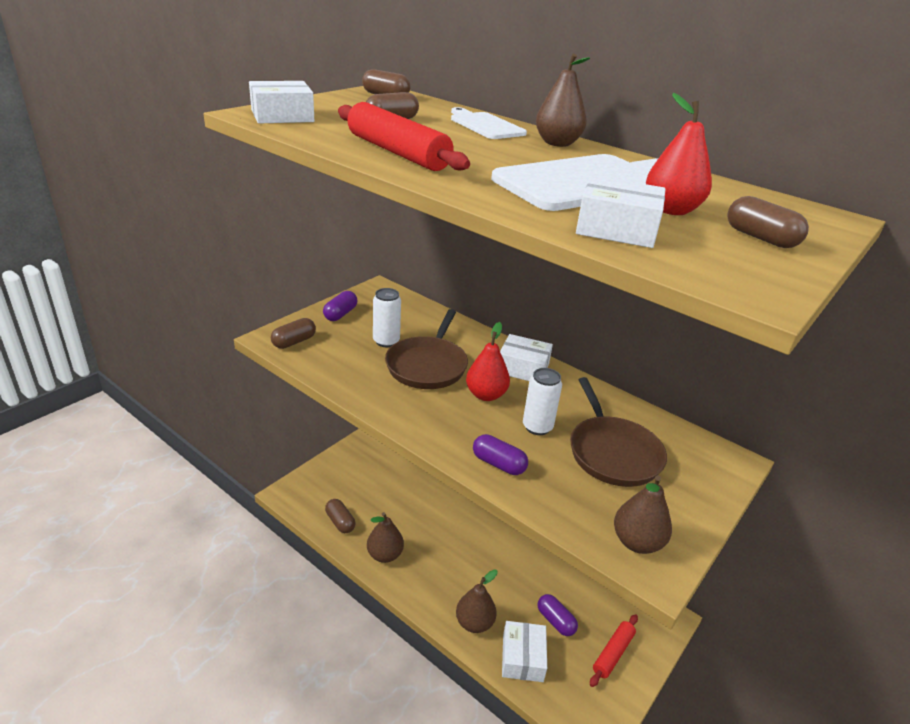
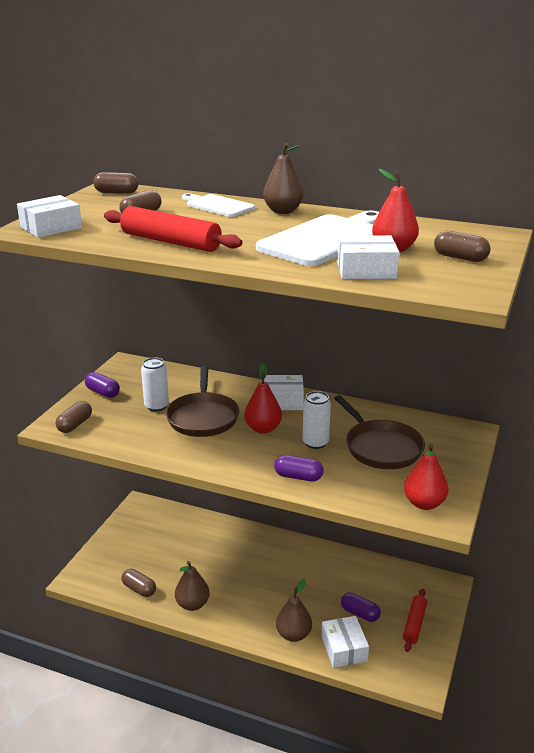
camera: 15 degrees left, 5 degrees down
(340, 314) = (103, 392): purple capsule -> purple capsule turned 60 degrees counterclockwise
(637, 542) = (424, 503): brown pear -> red pear

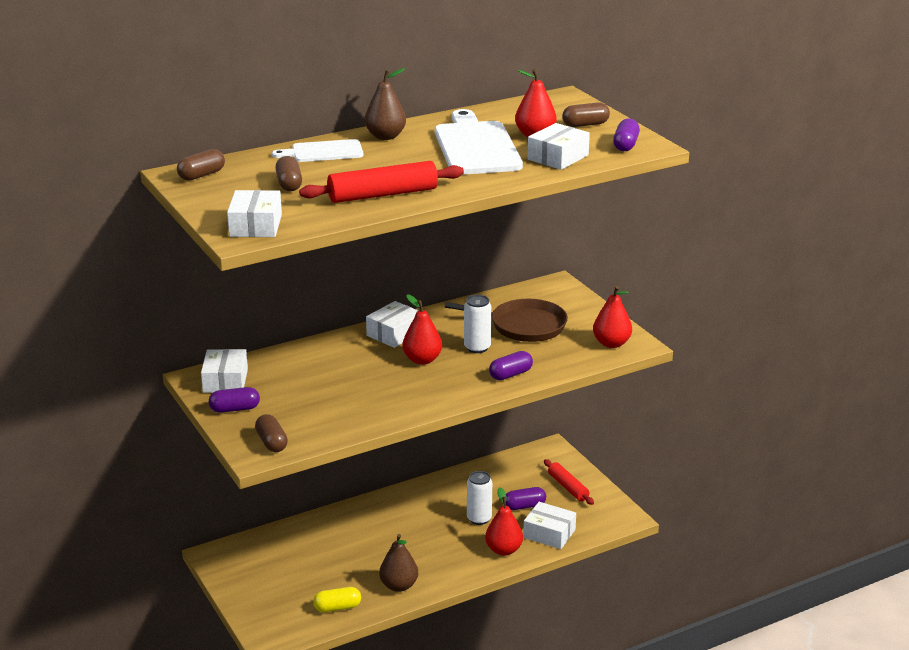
camera: 50 degrees left, 0 degrees up
(134, 373) = (225, 381): none -> white box
(139, 589) = (337, 607): brown capsule -> yellow capsule
(156, 406) = (305, 392): white can -> white can (479, 519)
(203, 417) = (361, 378): brown pan -> none
(293, 634) = (503, 550): brown pear -> red pear
(453, 285) = (625, 145): none -> purple capsule

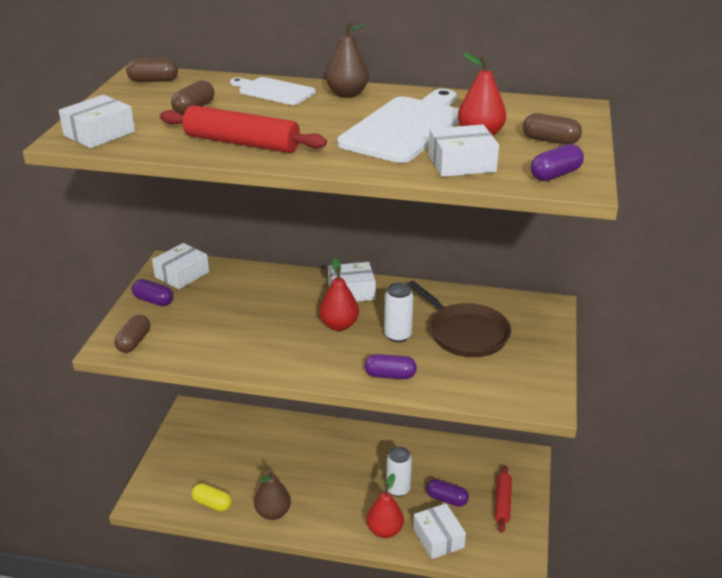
camera: 40 degrees right, 5 degrees up
(611, 343) = (523, 390): red pear -> none

